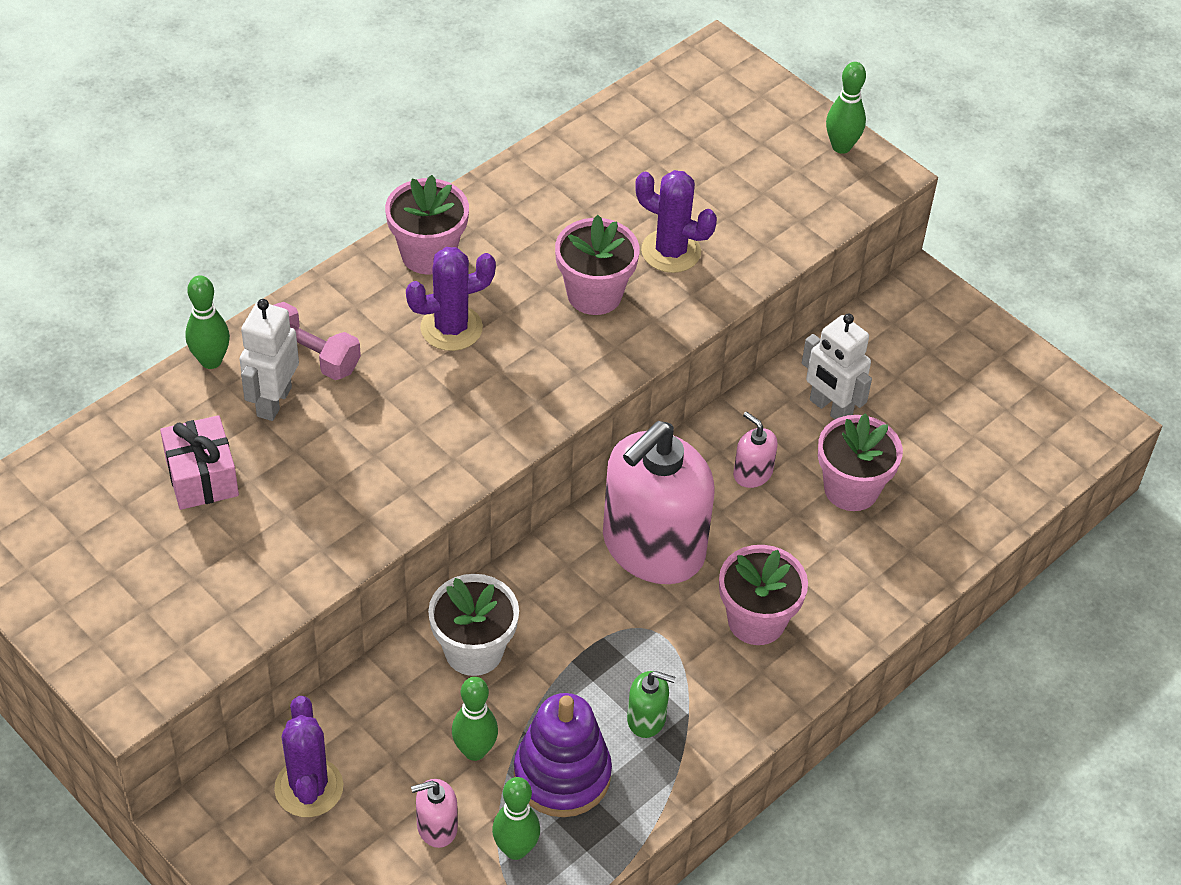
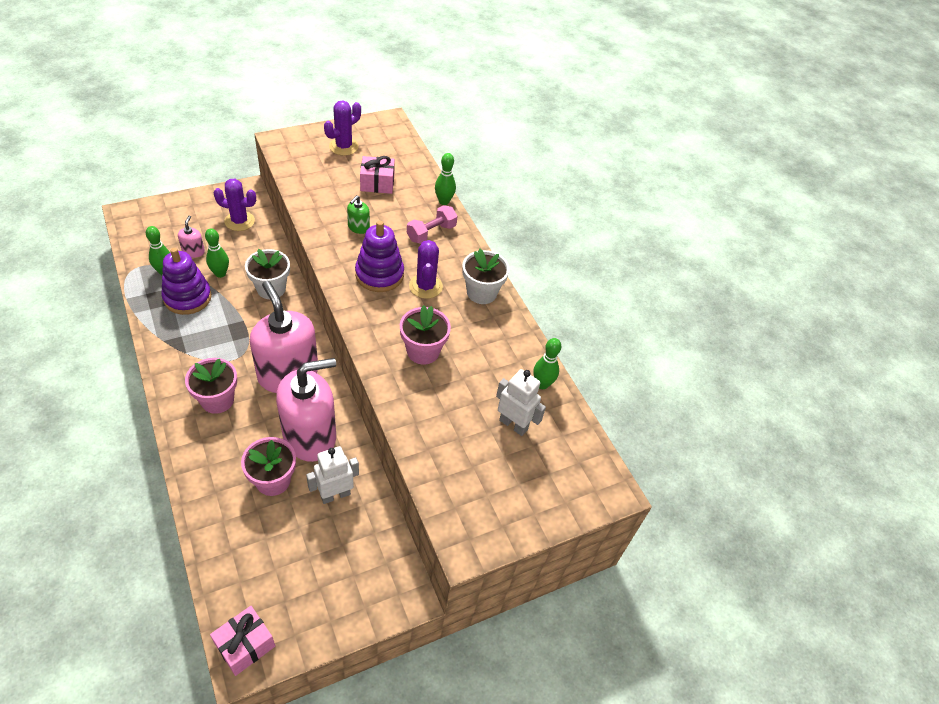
camera: 105 degrees right, 0 degrees up
(273, 401) = (409, 214): white robot -> white robot (513, 424)
(428, 254) = (481, 292): pink flower pot -> white flower pot
(456, 396) = (379, 275): none -> purple stacking toy
(646, 719) = (194, 336): green soap dispenser -> green soap dispenser (358, 227)
(671, 251) = (441, 398): purple cactus -> purple cactus (343, 146)
(752, 473) = (310, 436): pink soap dispenser -> pink soap dispenser, size x2.46
(841, 147) = (500, 532): green bowling pin -> green bowling pin (542, 384)
(1082, 426) = (245, 645): none -> pink gift

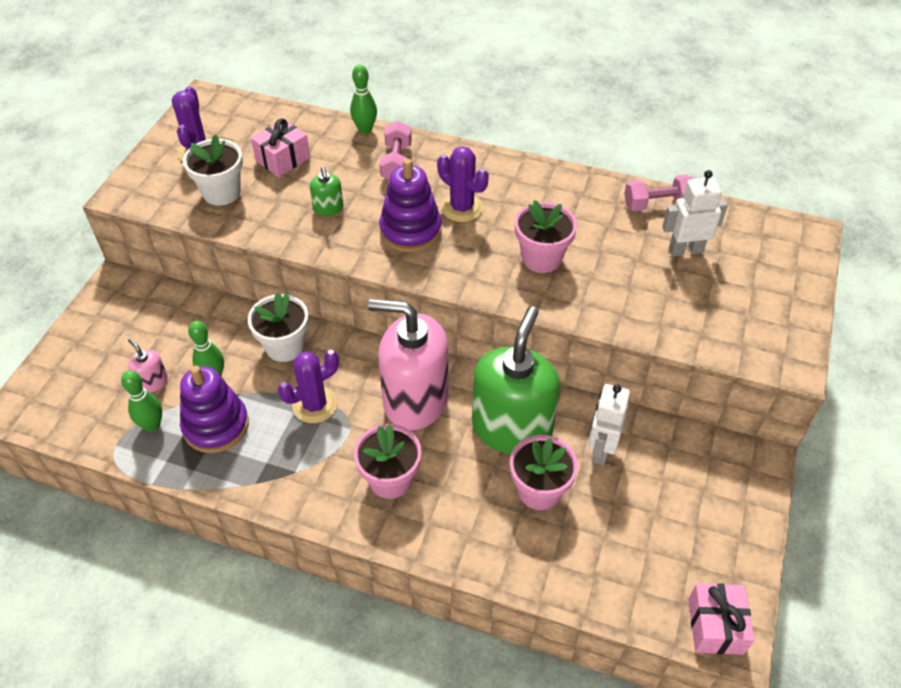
camera: 40 degrees left, 0 degrees up
(239, 221) = (155, 316): purple cactus -> purple cactus (315, 405)
(310, 436) = (512, 428): pink soap dispenser -> green soap dispenser
(481, 292) = (511, 176): white flower pot -> white flower pot (221, 192)
(542, 384) = (657, 204): green bowling pin -> pink dumbbell

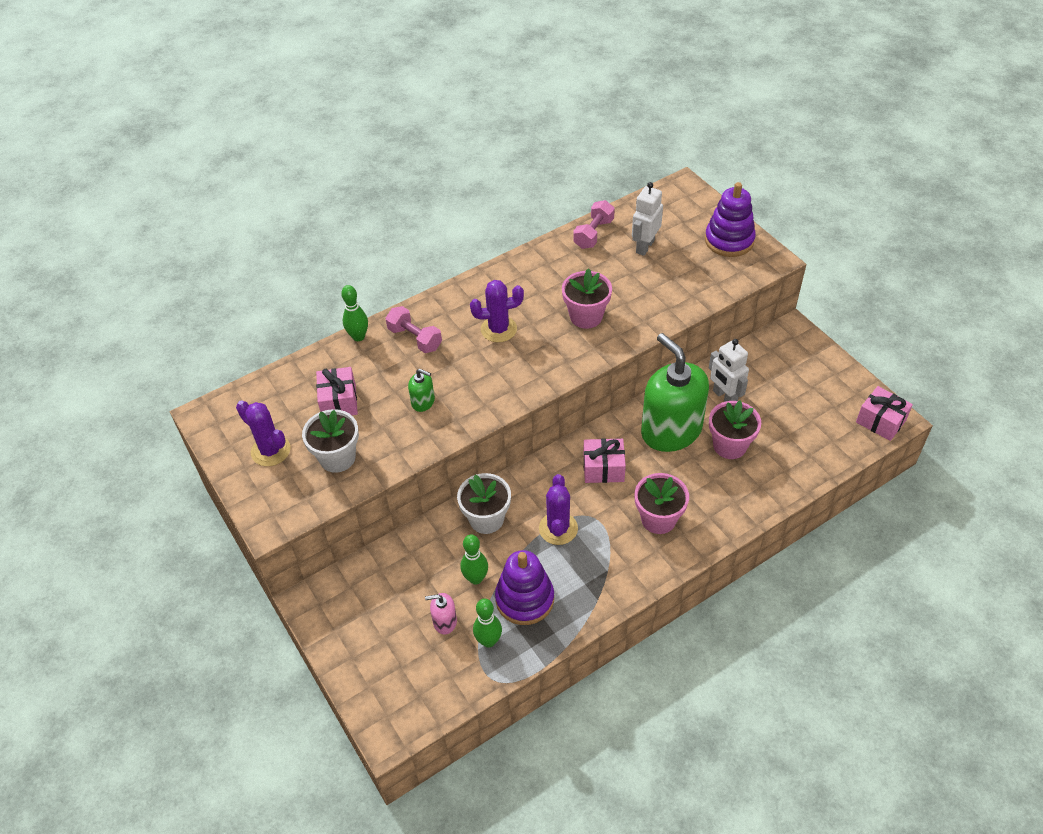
camera: 50 degrees left, 0 degrees up
(410, 231) = (493, 368): purple stacking toy -> purple stacking toy (729, 240)
(415, 399) = (603, 468): pink soap dispenser -> pink gift

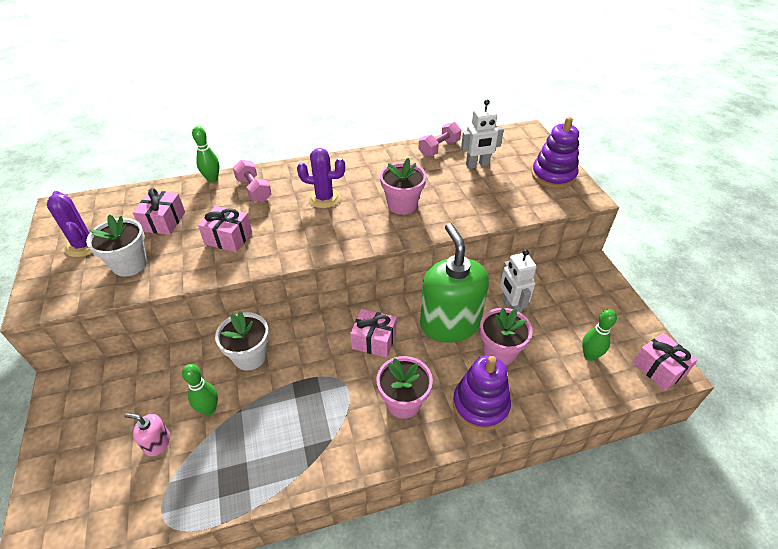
camera: 15 degrees right, 5 degrees down
(423, 402) = (228, 238): green soap dispenser -> pink gift
(488, 641) = (184, 476): green bowling pin -> green bowling pin (589, 355)
(524, 599) = (240, 444): purple stacking toy -> purple stacking toy (480, 405)
(558, 528) = (307, 384): purple cactus -> none
(644, 246) = (477, 165): white robot -> white robot turned 150 degrees counterclockwise

